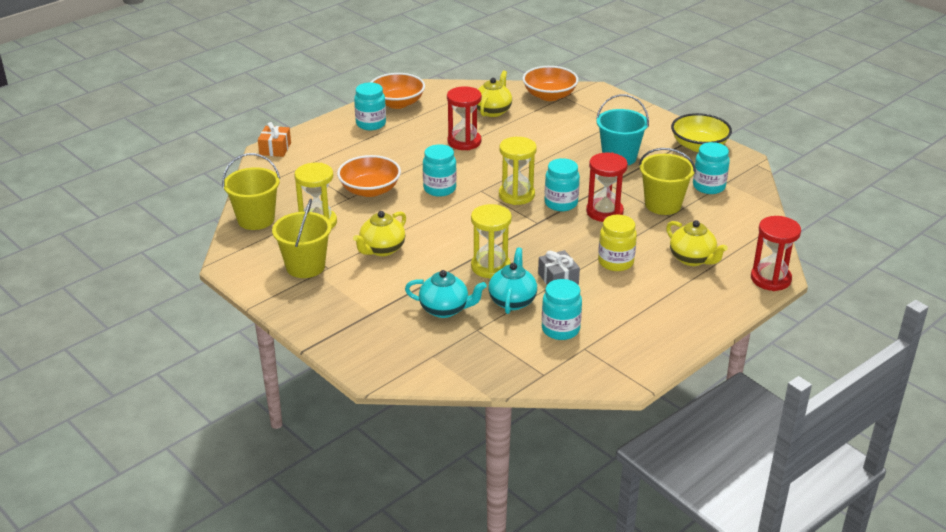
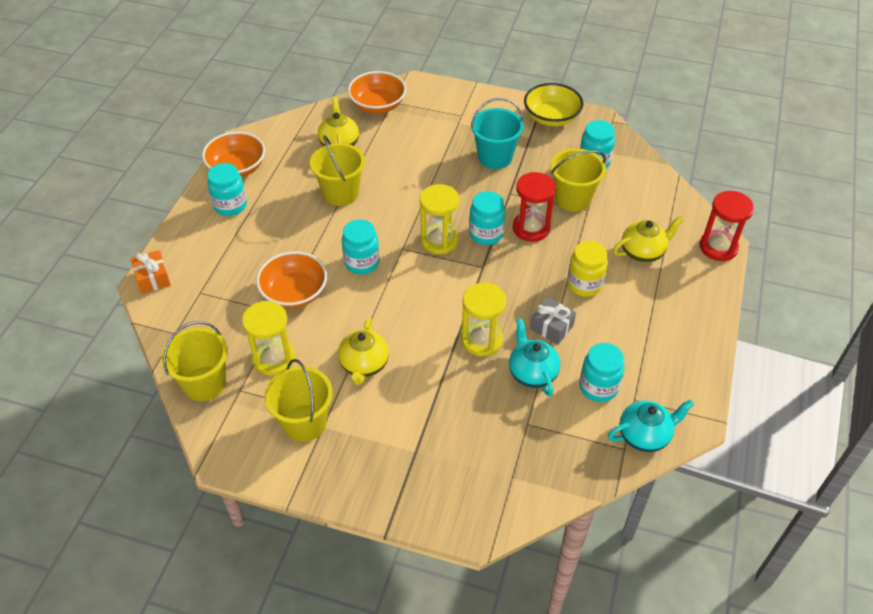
camera: 30 degrees left, 15 degrees up
(445, 309) = (480, 413): turquoise teapot -> turquoise teapot (645, 435)
(464, 142) = (341, 193): red hourglass -> yellow bucket
(692, 259) = (643, 252): yellow teapot -> yellow teapot turned 45 degrees counterclockwise

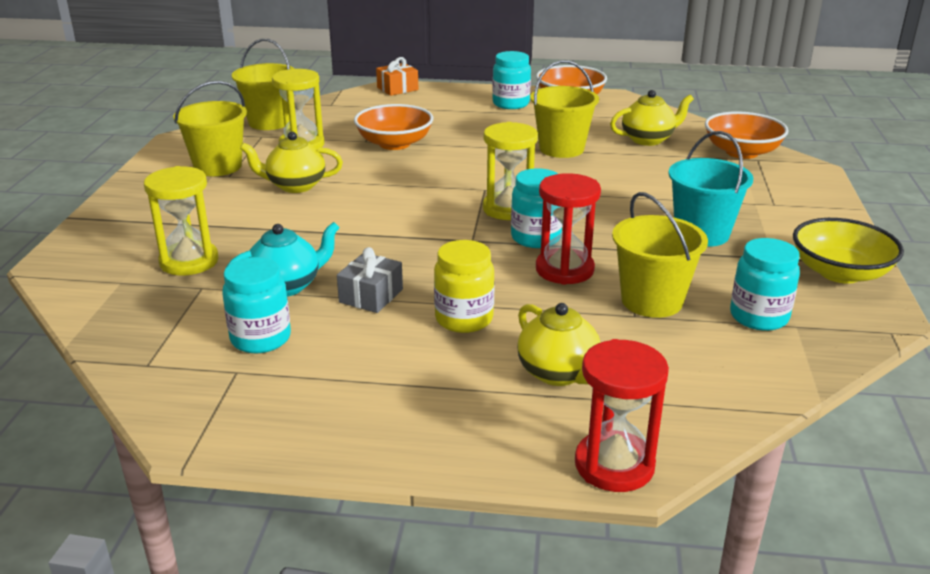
camera: 80 degrees right, 20 degrees down
(362, 263) = (451, 170): turquoise jar -> none
(481, 340) = (340, 248): yellow hourglass -> yellow hourglass (189, 261)
(645, 435) = (167, 382): turquoise teapot -> none

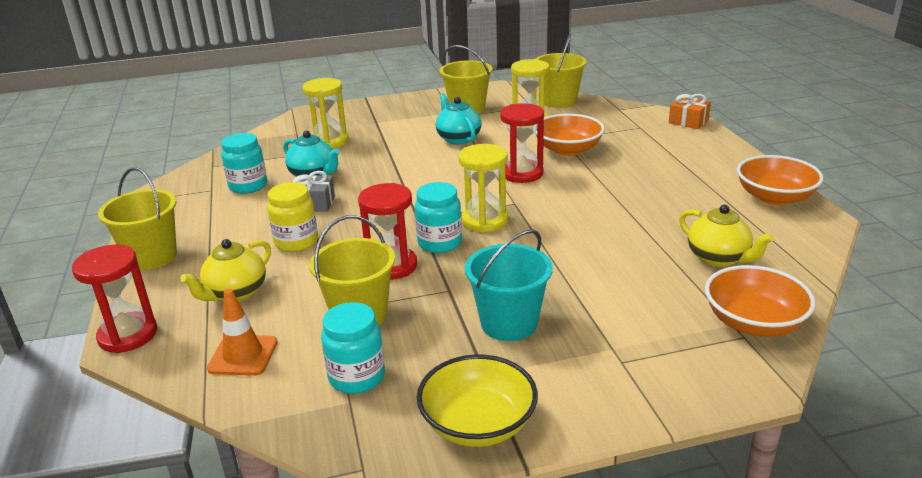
camera: 70 degrees right, 0 degrees up
(295, 186) = (458, 138): yellow teapot -> turquoise teapot
(424, 173) = (522, 173): none -> red hourglass
(511, 104) = (721, 173): turquoise jar -> none
(561, 149) = (638, 218): yellow bucket -> yellow bucket (152, 257)
(697, 379) = (243, 355): none -> orange traffic cone

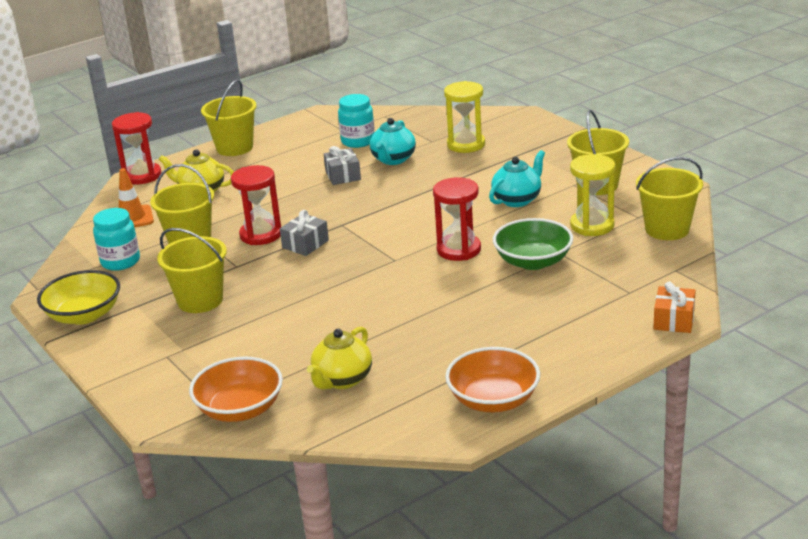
camera: 70 degrees right, 0 degrees up
(296, 242) = (279, 189): yellow jar -> none
(439, 243) = (305, 244): turquoise jar -> grey gift
(484, 221) = (353, 254): yellow hourglass -> none
(509, 323) = (200, 300): turquoise bucket -> yellow bucket
(568, 149) = (533, 261): orange bowl -> green bowl

